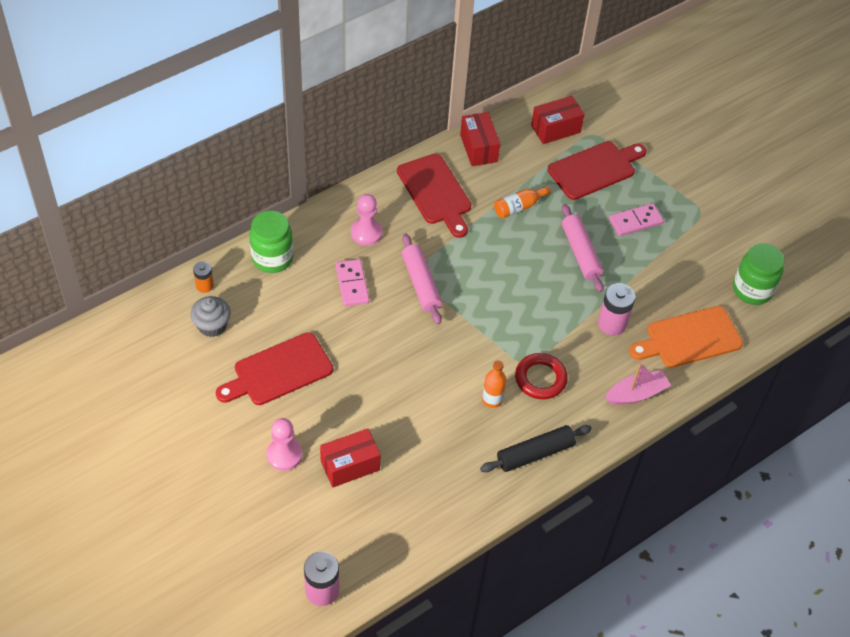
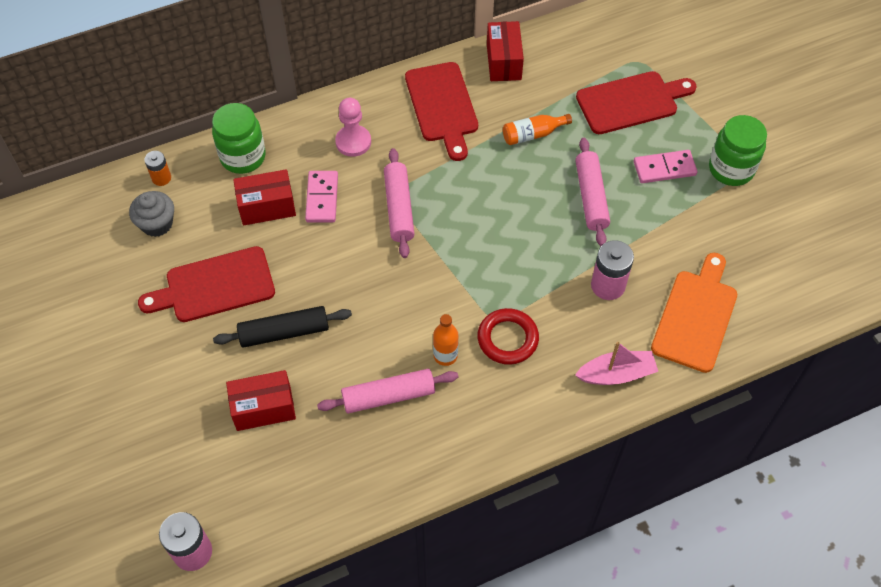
camera: 15 degrees right, 5 degrees up
(284, 455) = (194, 384): pink pawn -> none
(453, 439) = (388, 396): none -> pink rolling pin
(535, 453) = (479, 428): black rolling pin -> black rolling pin (284, 332)
(555, 129) = (597, 50): red box -> red box (267, 207)
(689, 338) = (696, 316): orange cutting board -> orange cutting board turned 120 degrees clockwise
(752, 290) = (786, 268): green jar -> green jar (731, 169)

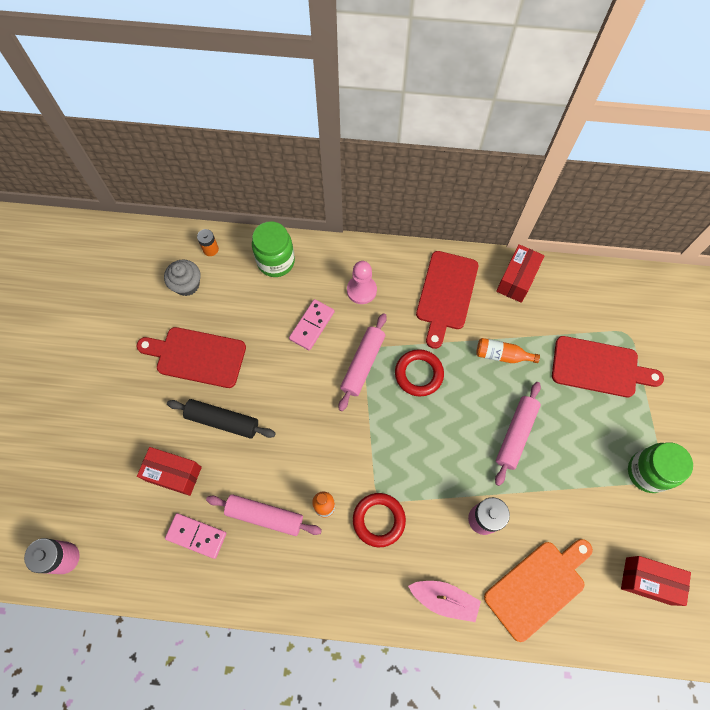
camera: 30 degrees right, 10 degrees up
(267, 207) = (269, 312): red box -> red box (648, 581)
(462, 190) = (418, 374): none -> red ring
(664, 168) = (591, 441): pink domino -> pink domino (196, 536)

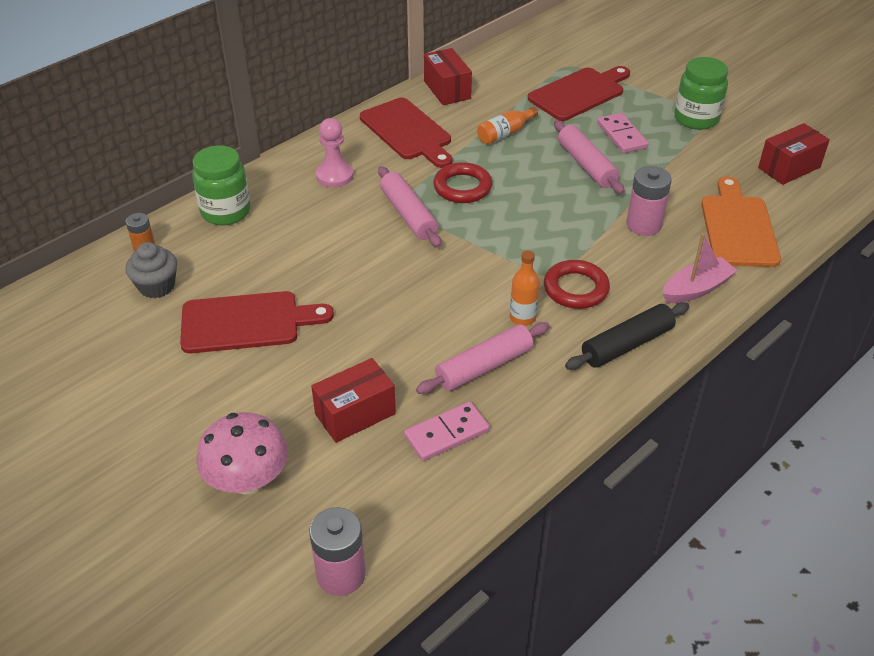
camera: 50 degrees left, 25 degrees down
(89, 459) = (248, 480): none -> pink mushroom
(197, 356) = (247, 322): red cutting board -> red cutting board turned 150 degrees counterclockwise
(222, 421) = (343, 342): black rolling pin -> black rolling pin (627, 345)
(312, 325) = (326, 225): pink domino -> pink domino (622, 135)

